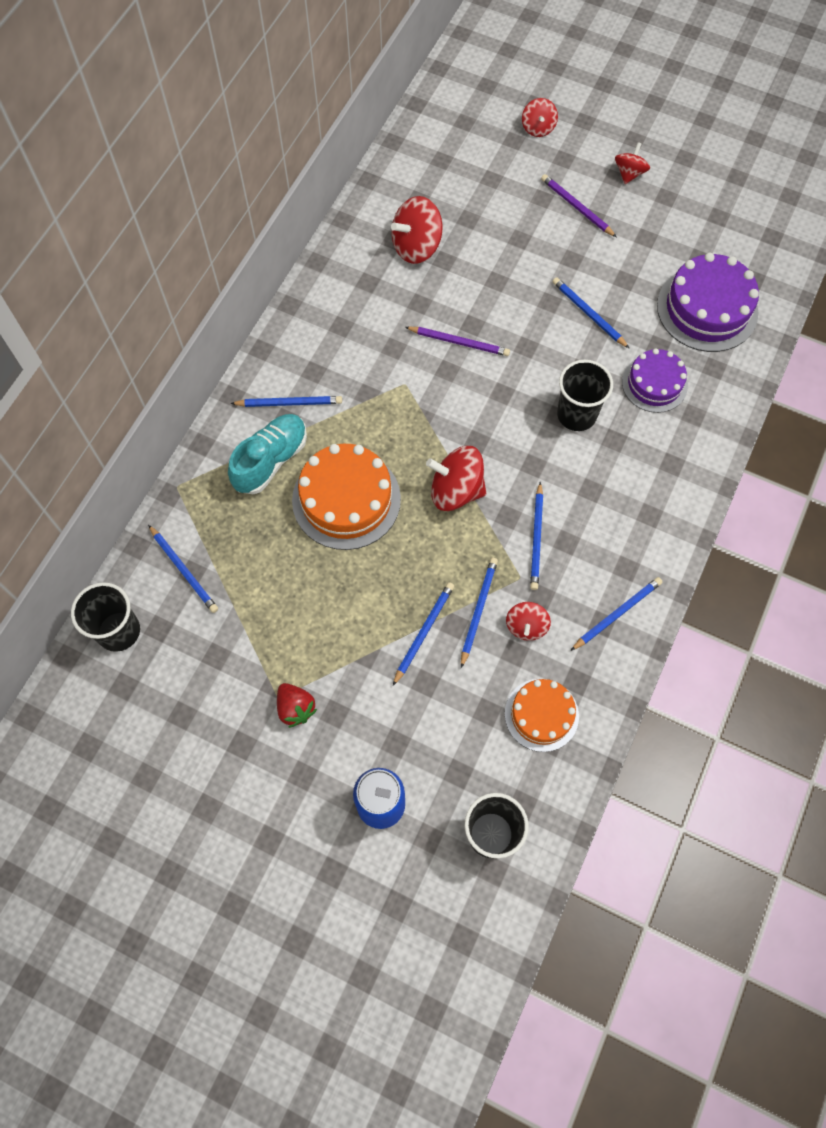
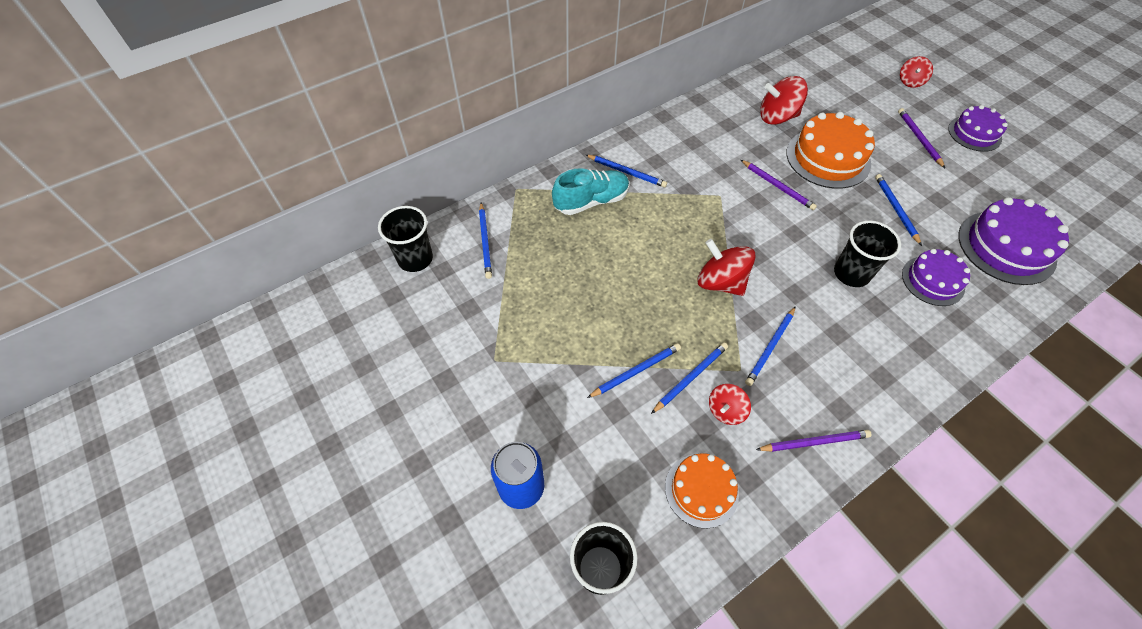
camera: 30 degrees right, 10 degrees down
(296, 708) = (502, 375): red strawberry -> none
(346, 499) = (631, 250): orange cake -> orange cake (828, 158)
(617, 614) = (814, 442): blue pencil -> purple pencil
(629, 173) = (974, 133): red spinning top -> purple cake

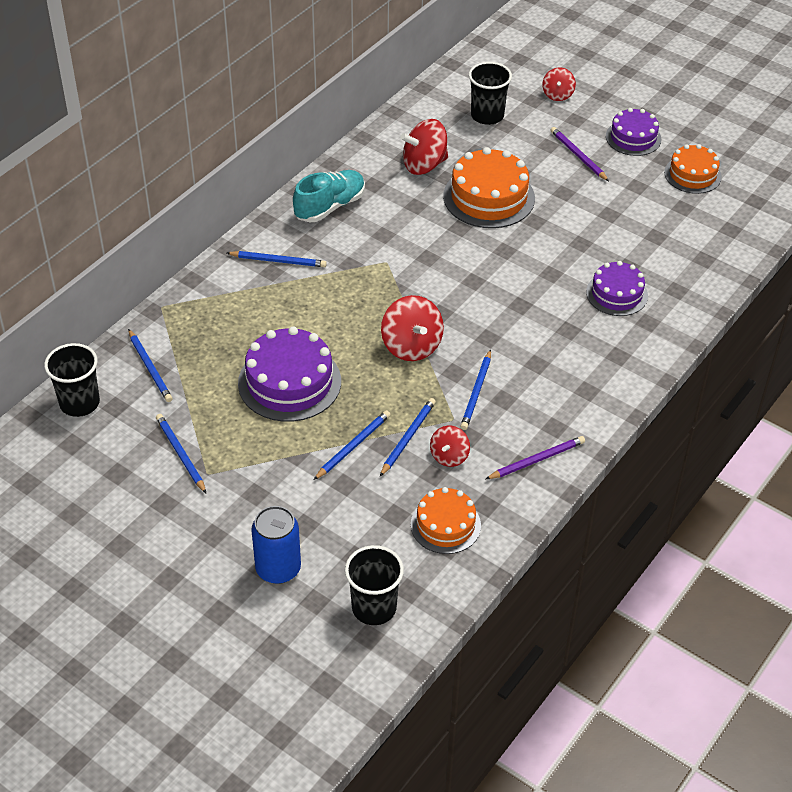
camera: 20 degrees left, 10 degrees down
(591, 201) = (250, 300): turquoise shoe -> turquoise shoe (330, 207)
(720, 282) = (411, 346): red spinning top -> red spinning top turned 135 degrees counterclockwise
(777, 186) = (444, 238): purple pencil -> none
(851, 273) = (538, 306): black cup -> black cup (487, 116)
(895, 209) = (568, 234): blue pencil -> blue pencil (180, 454)
(1006, 247) = (680, 245): purple cake -> purple cake (289, 382)
(1028, 180) = (692, 174): none -> orange cake

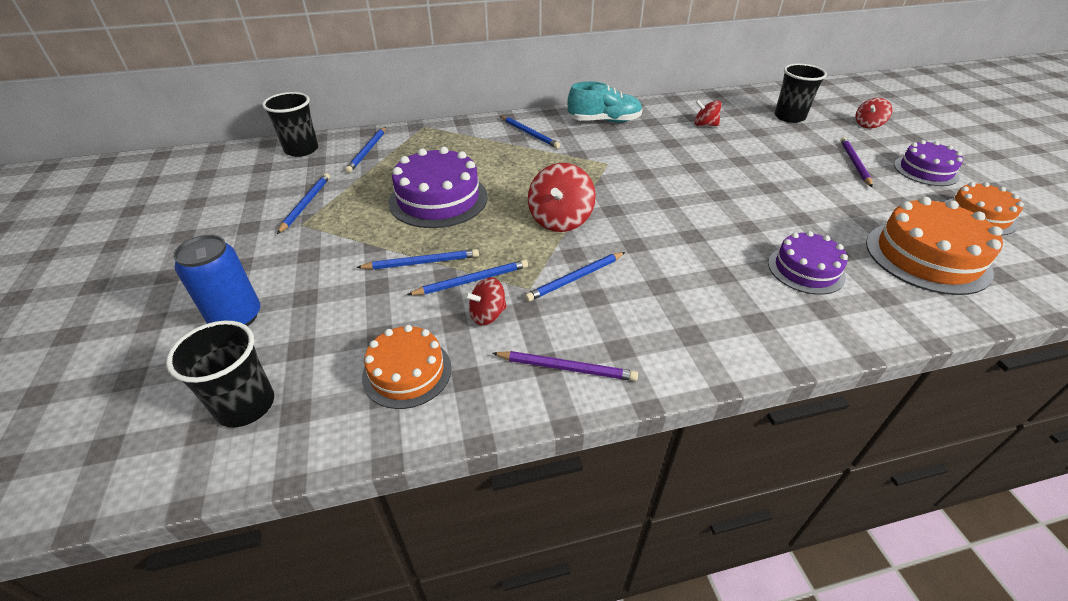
camera: 40 degrees right, 5 degrees down
(424, 165) = (705, 125): red spinning top -> red spinning top, size x0.60
(489, 197) = (740, 159): orange cake -> orange cake (927, 257)

